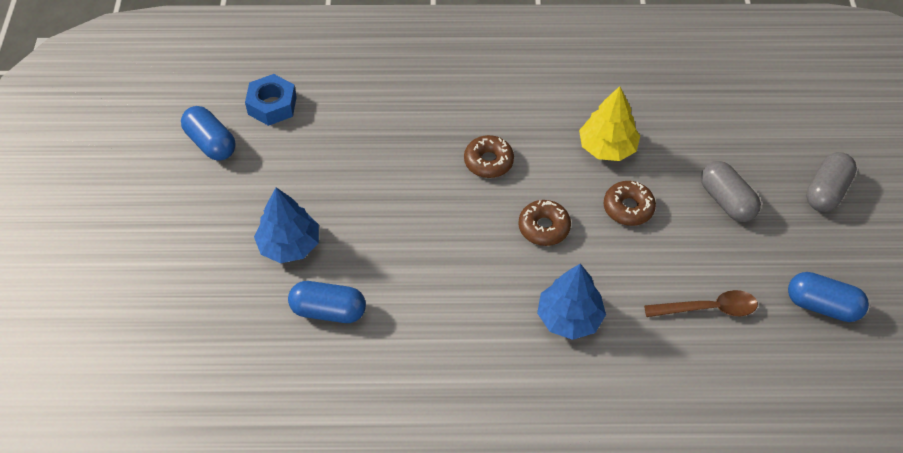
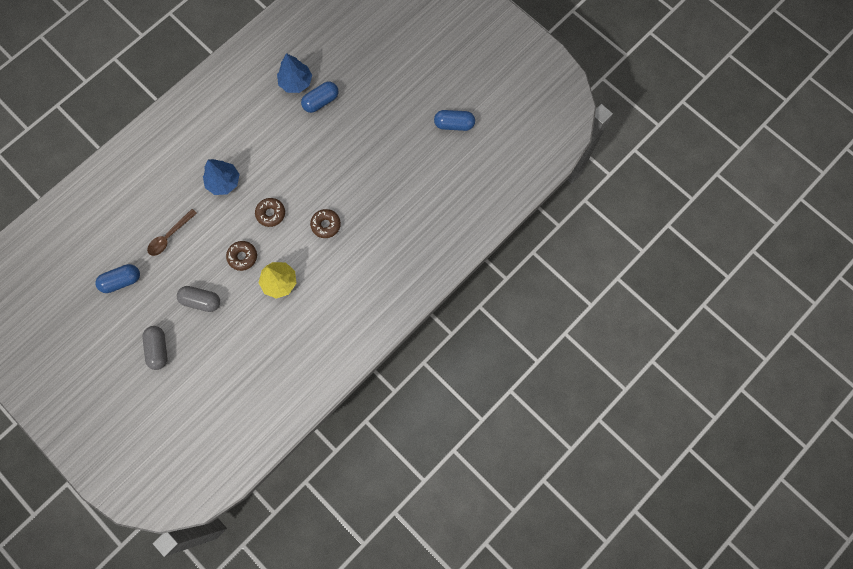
camera: 135 degrees right, 20 degrees up
(272, 105) = (451, 165): blue nut -> none
(289, 245) = (366, 112): blue tree -> blue tree (296, 82)

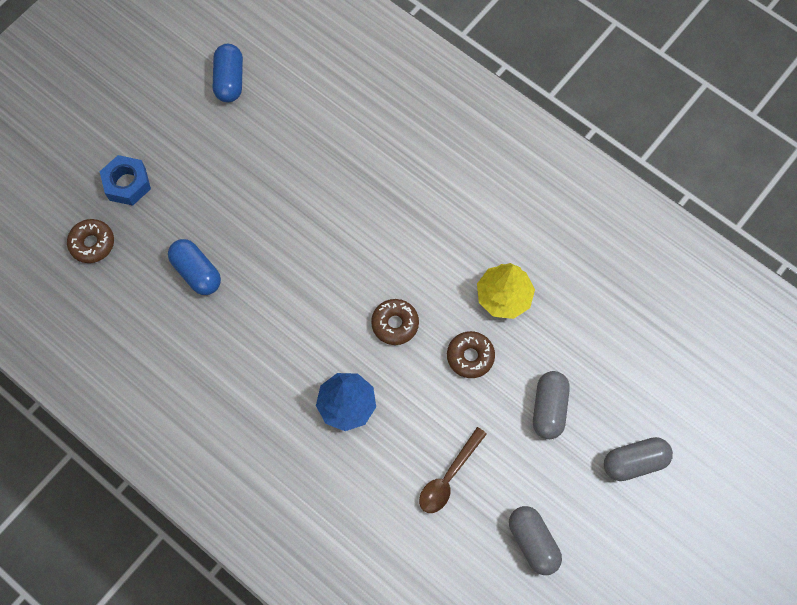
camera: 95 degrees left, 5 degrees down
(122, 281) = (533, 542): blue capsule -> grey capsule
(169, 236) = (448, 477): brown spoon -> brown spoon turned 90 degrees clockwise
(296, 82) = (162, 315): blue tree -> none
(326, 225) = (406, 241): brown donut -> brown donut (92, 243)
(385, 64) = (127, 184): none -> blue nut

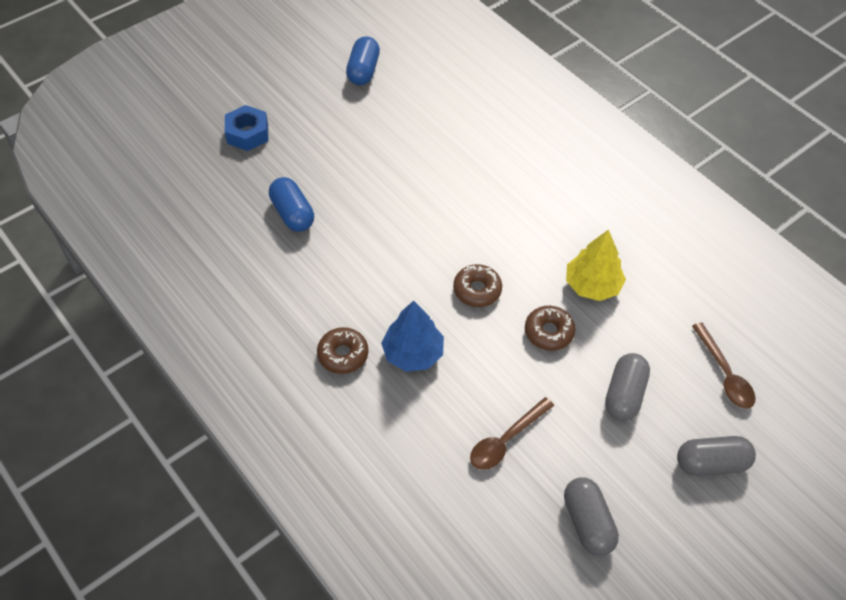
camera: 10 degrees right, 15 degrees down
(92, 243) = (201, 174): brown donut -> brown donut (343, 354)
(637, 368) = (724, 374): none -> brown spoon

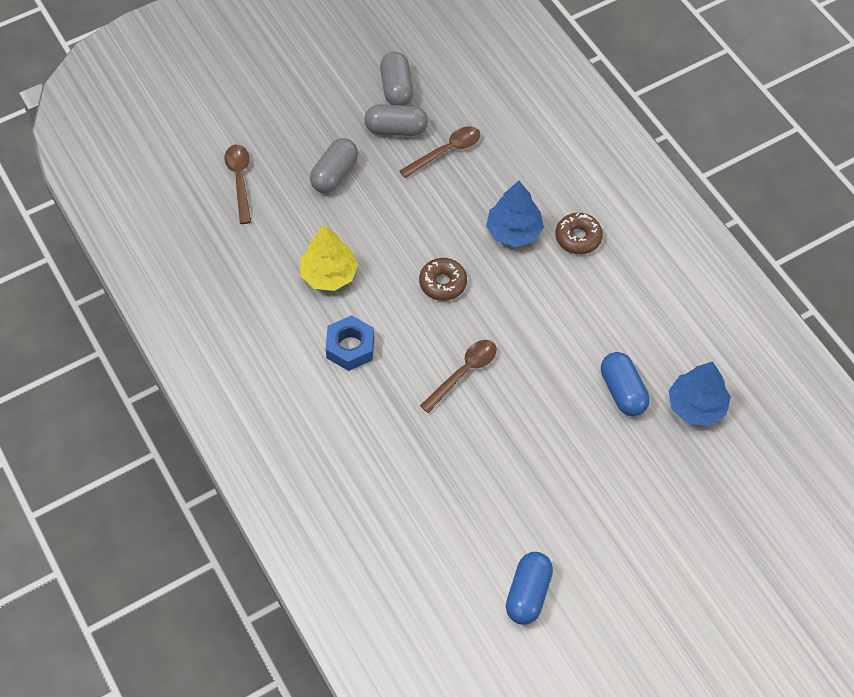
camera: 170 degrees left, 5 degrees up
(224, 209) = (696, 406): none -> blue tree
(247, 133) = (675, 508): blue nut -> blue nut (350, 347)
(440, 213) = (464, 373): none -> brown spoon
(548, 332) = (385, 235): brown donut -> none
(711, 463) = (283, 115): grey capsule -> grey capsule (396, 129)

